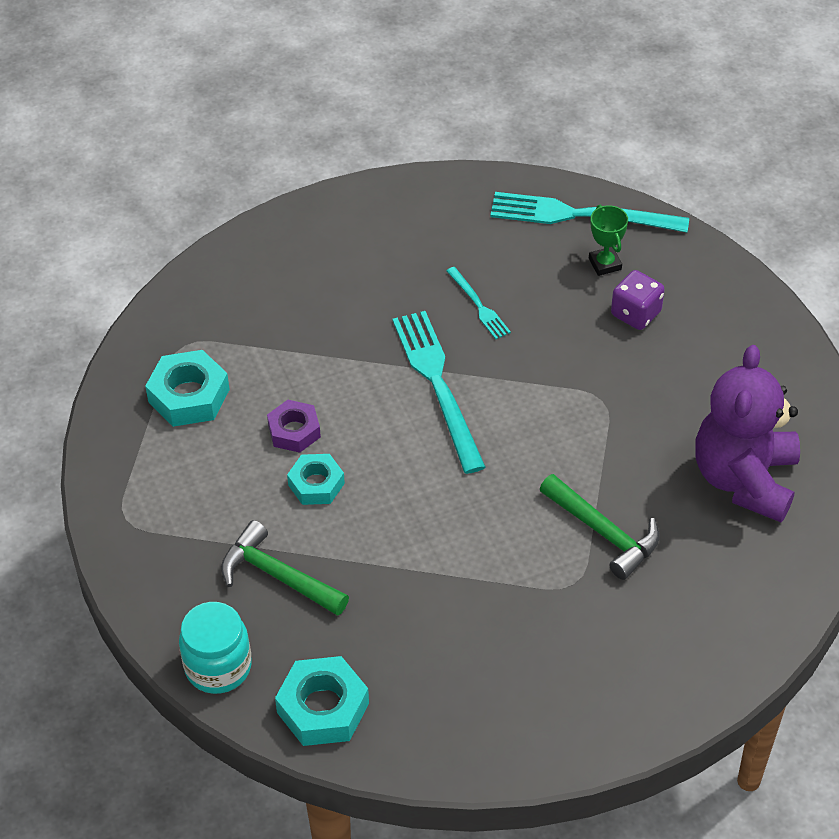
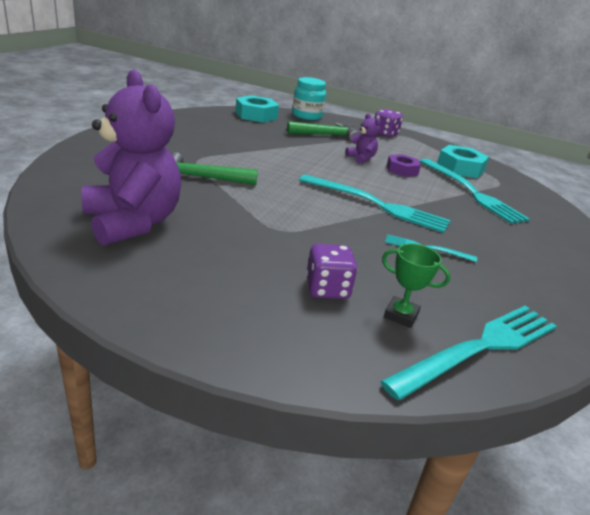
camera: 130 degrees right, 20 degrees down
(156, 538) = (385, 134): none -> purple dice
(270, 347) = (471, 192): none -> turquoise fork
(316, 484) = (361, 158): turquoise nut -> purple teddy bear

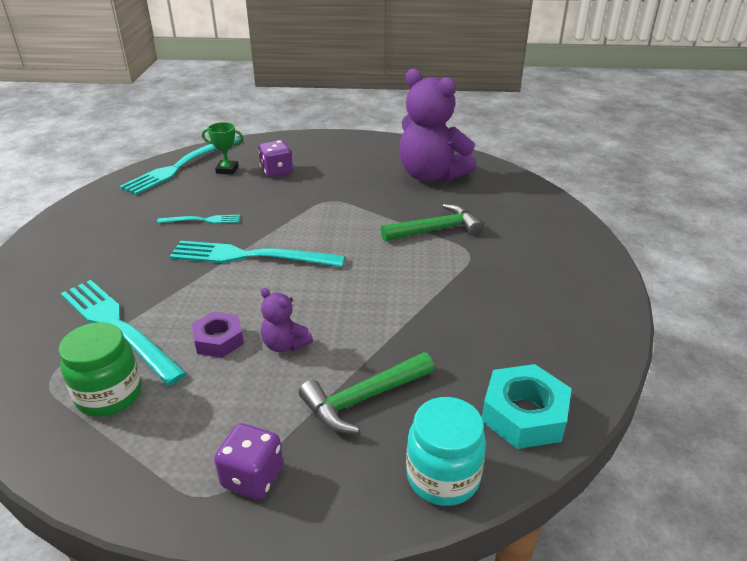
camera: 165 degrees right, 5 degrees up
(460, 168) = (109, 395): turquoise nut -> green jar

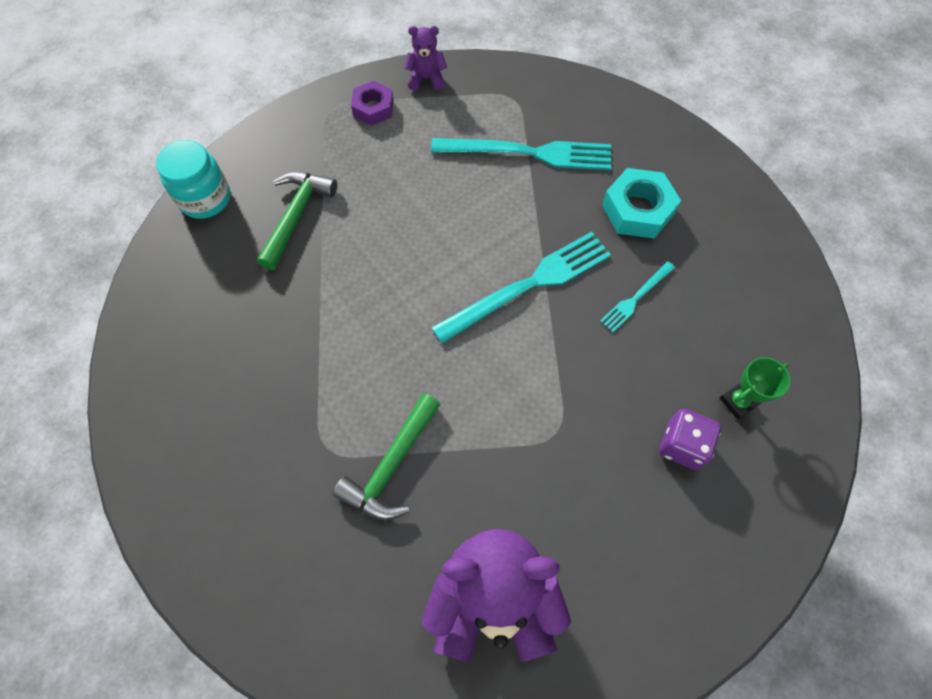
camera: 140 degrees right, 30 degrees up
(109, 395) = (461, 114): green jar -> none
(180, 166) = (795, 365): turquoise fork -> none
(219, 340) = (445, 191): purple nut -> purple nut (373, 108)
(252, 477) = (318, 130): purple dice -> none
(285, 344) = (394, 220): purple teddy bear -> purple teddy bear (426, 79)
(524, 414) = (173, 277): turquoise nut -> turquoise nut (637, 210)

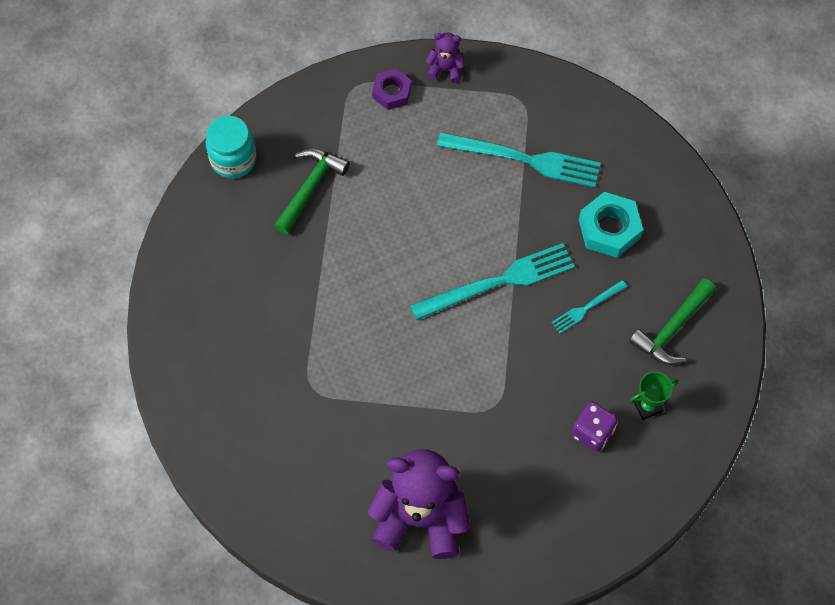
camera: 10 degrees right, 0 degrees up
(391, 466) = (360, 409): green hammer -> green hammer (672, 329)

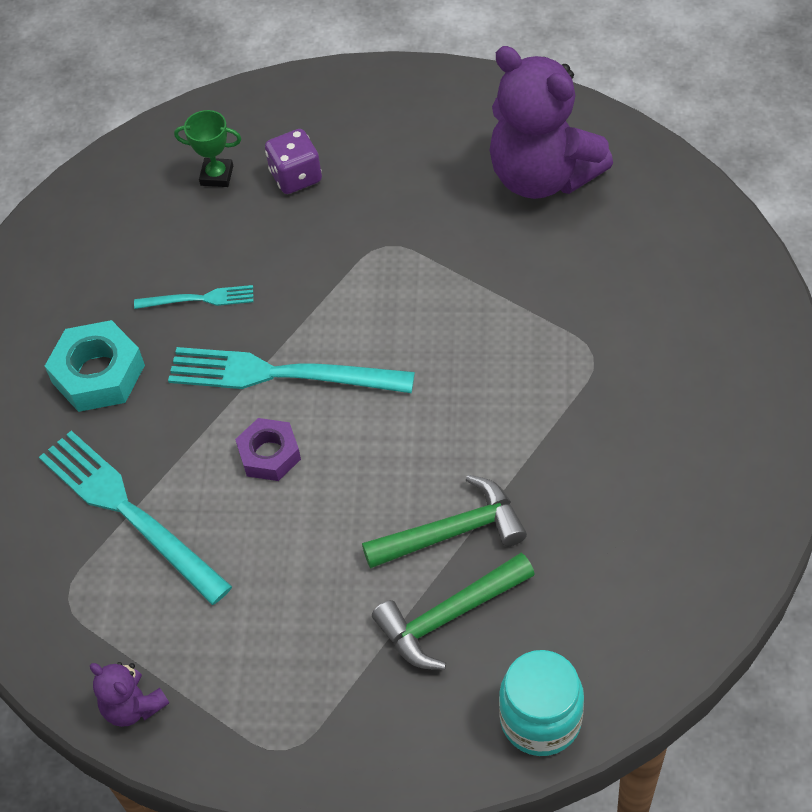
camera: 145 degrees left, 10 degrees down
(392, 92) = (237, 709): purple nut -> purple nut (269, 454)
(672, 329) = (124, 235): green hammer -> green hammer (453, 531)

